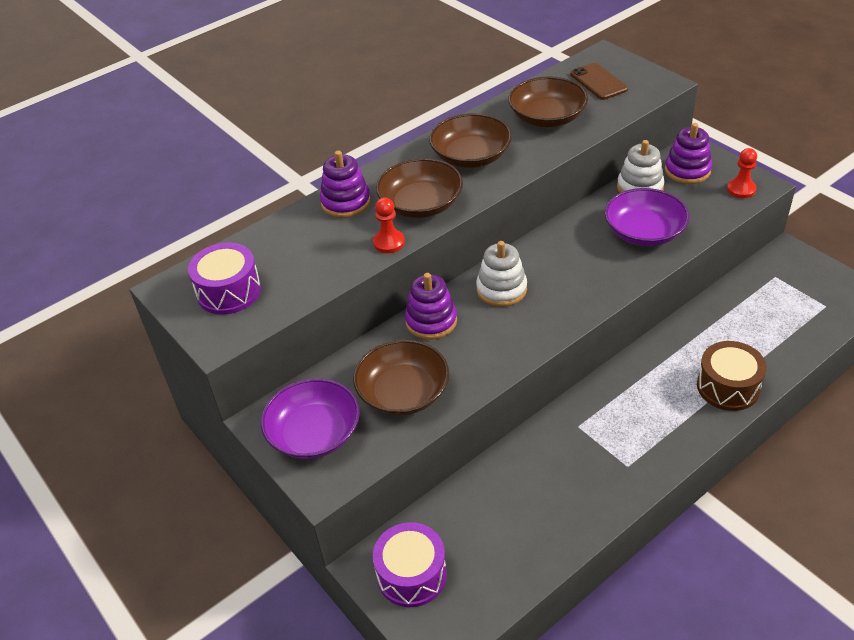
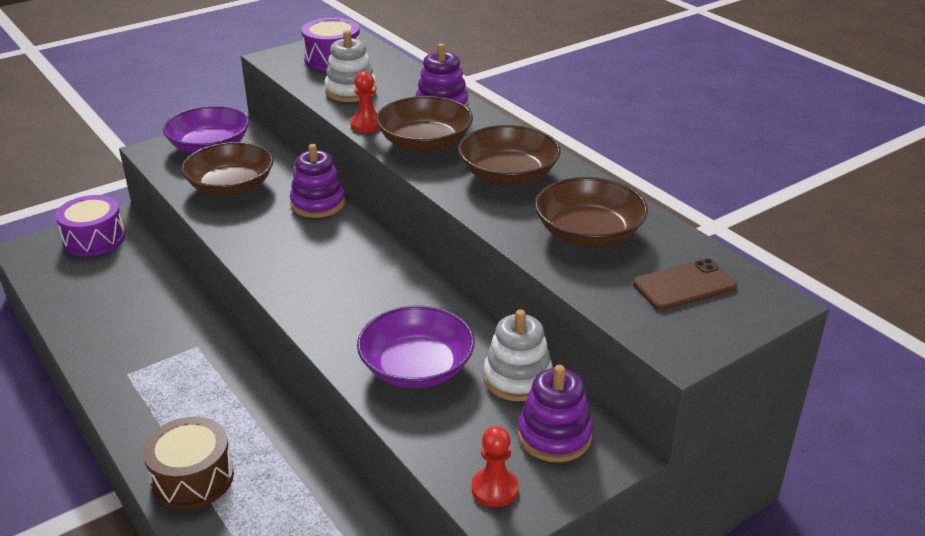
camera: 90 degrees right, 10 degrees down
(501, 289) = (348, 247): white stacking toy -> white stacking toy (351, 91)

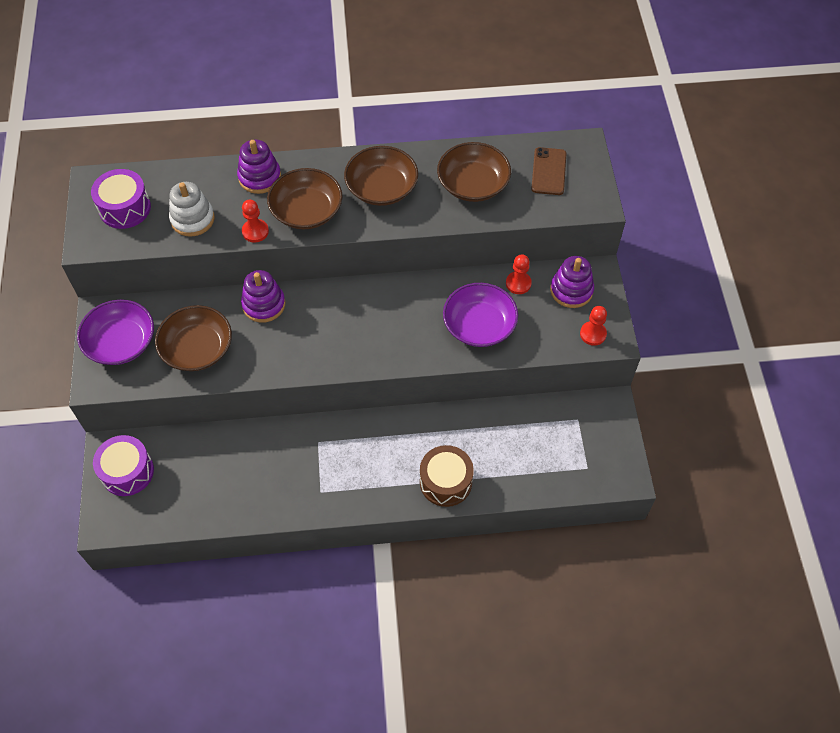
camera: 60 degrees left, 25 degrees up
(517, 378) = (518, 283): white stacking toy -> red pawn

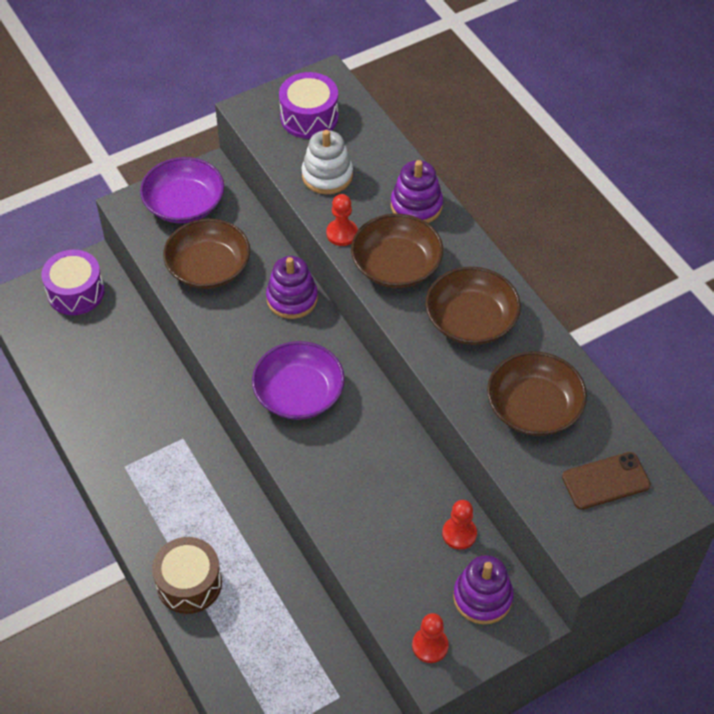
camera: 65 degrees right, 5 degrees down
(479, 325) = (376, 515): purple bowl -> purple bowl (299, 393)

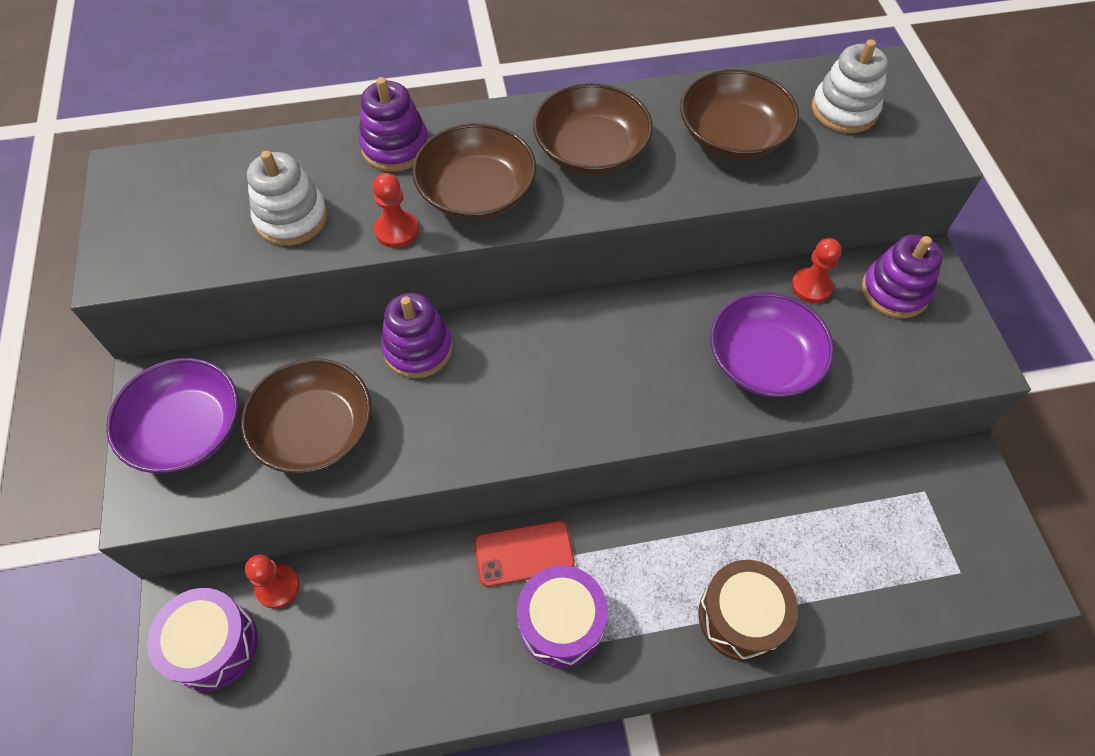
camera: 70 degrees left, 5 degrees up
(190, 436) = (524, 553): none -> red phone
(299, 393) = (566, 383): purple bowl -> purple bowl (763, 360)
(309, 117) = (178, 208): purple drum -> purple drum (561, 622)
(430, 646) = (946, 357): red pawn -> red pawn (277, 587)
(605, 481) = (844, 110): brown phone -> white stacking toy

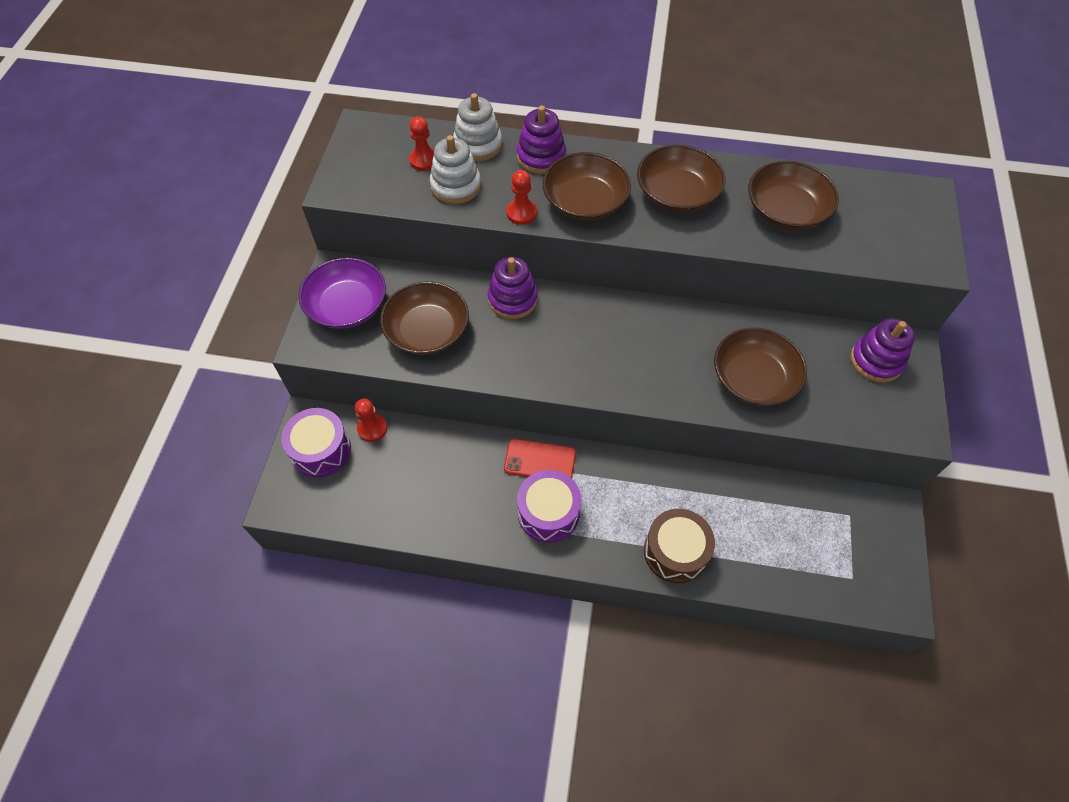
camera: 20 degrees right, 0 degrees up
(763, 360) = (753, 379): purple bowl -> brown bowl
(811, 286) = (812, 339): red pawn -> red pawn (424, 160)
(844, 110) = (880, 215): white stacking toy -> white stacking toy (478, 145)

